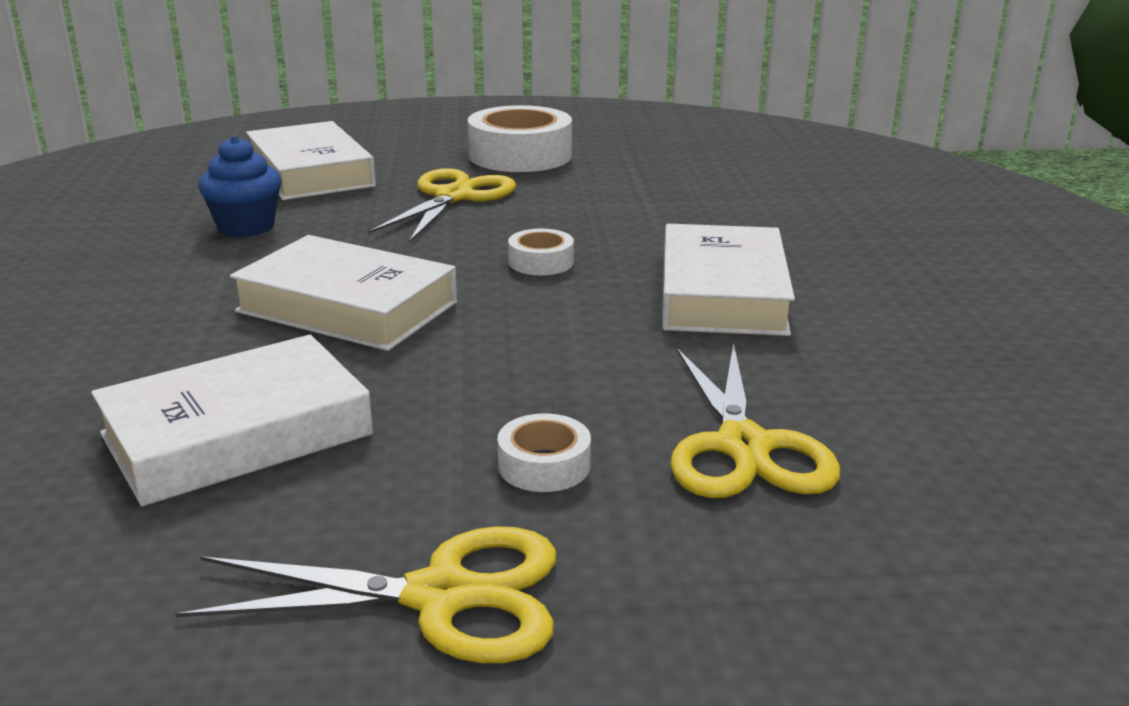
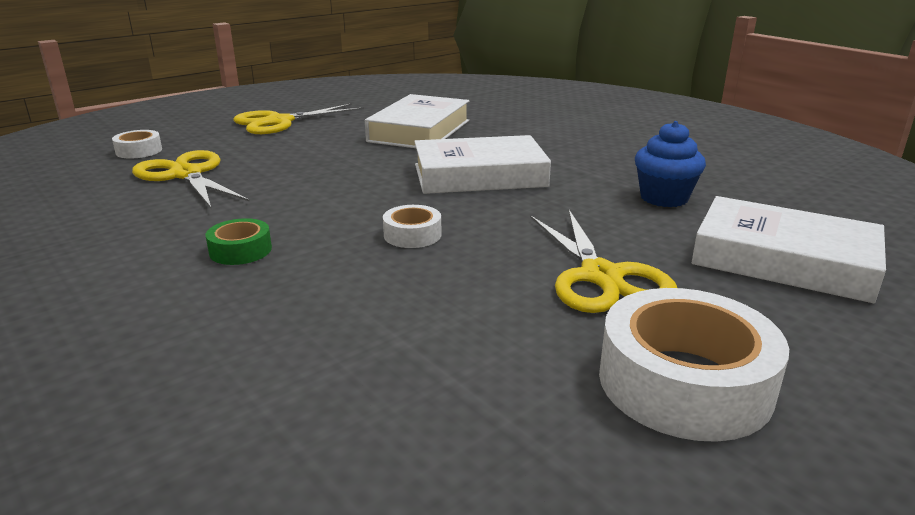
camera: 145 degrees right, 0 degrees up
(544, 465) = (279, 150): white tape -> white tape (139, 151)
(722, 293) = (240, 250): white book -> green tape

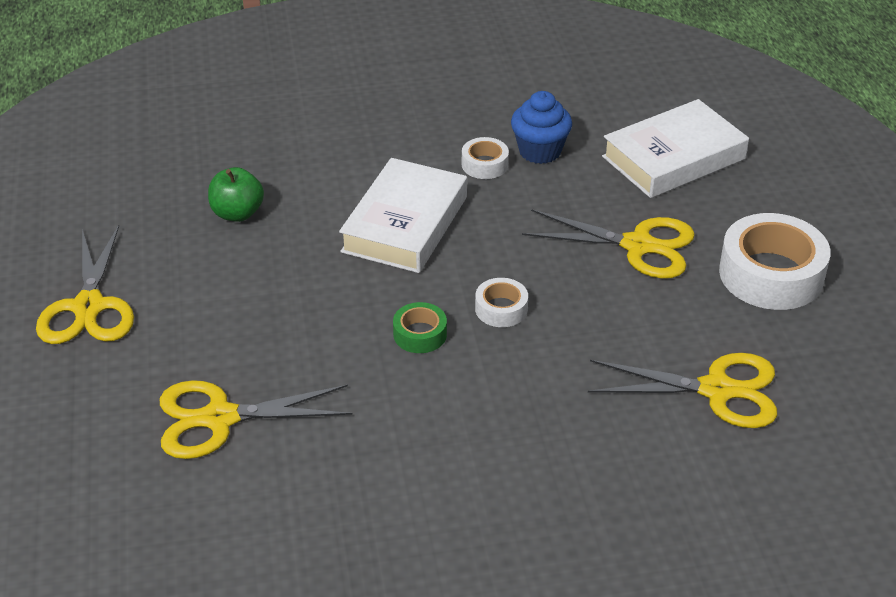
camera: 60 degrees left, 15 degrees up
(139, 151) = (90, 446): white tape -> white tape (484, 164)
(240, 250) = (455, 414): green tape -> green tape (420, 334)
(396, 397) = (717, 390): none -> yellow scissors
(419, 131) = (237, 213): white book -> green apple

